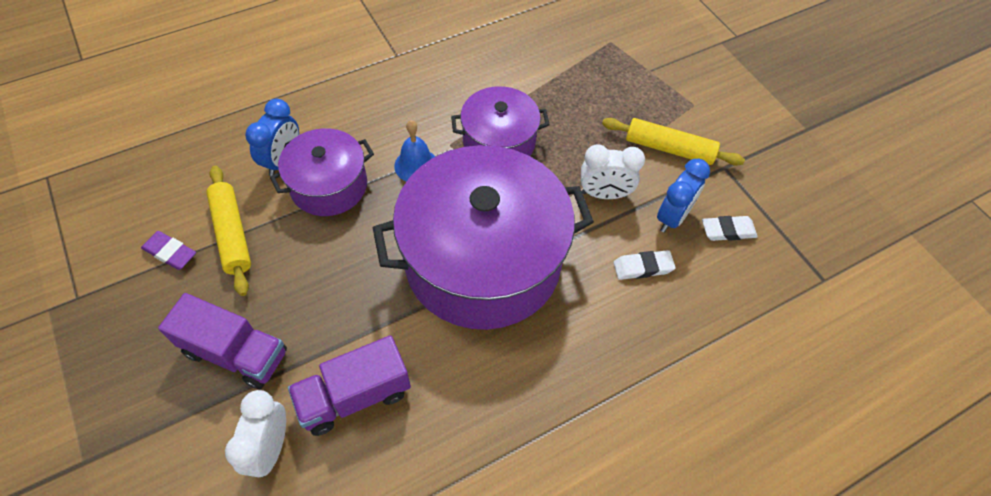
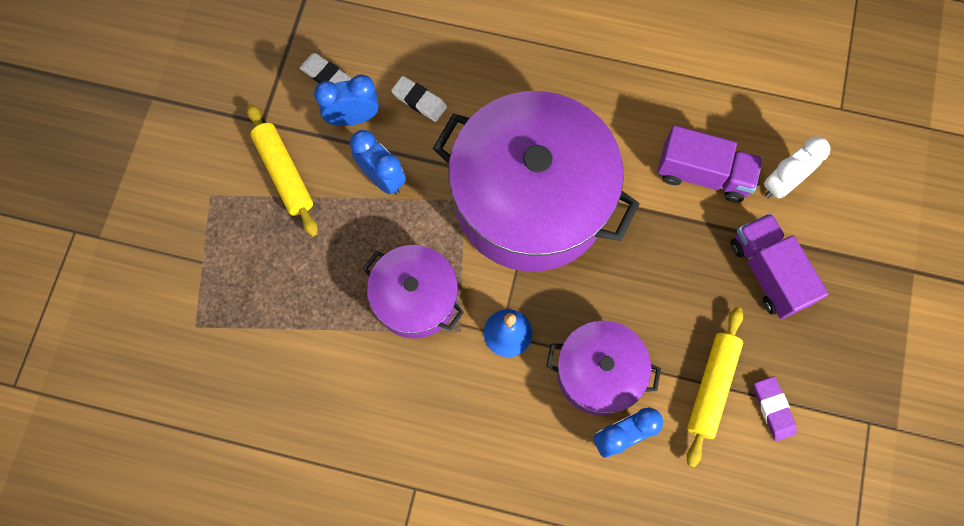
camera: 135 degrees left, 15 degrees up
(604, 194) = (382, 178): white clock -> blue clock

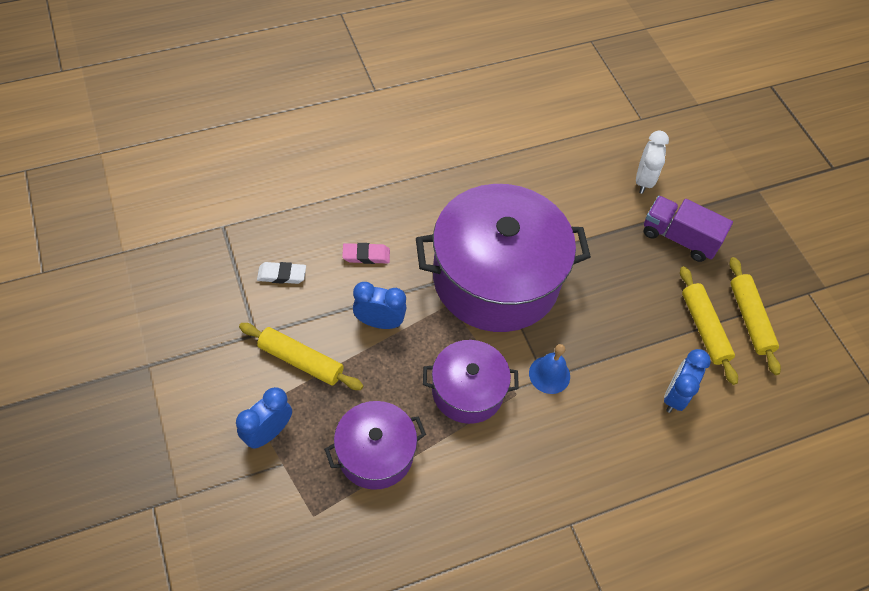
camera: 40 degrees left, 15 degrees down
(353, 118) = (325, 293): blue clock -> blue clock (268, 433)
(419, 101) = (366, 255): white eraser -> pink eraser
(598, 372) = (628, 363): purple pot -> purple pot (375, 453)
(703, 174) = (592, 201): purple truck -> none
(773, 409) = (750, 319): purple eraser -> yellow rolling pin

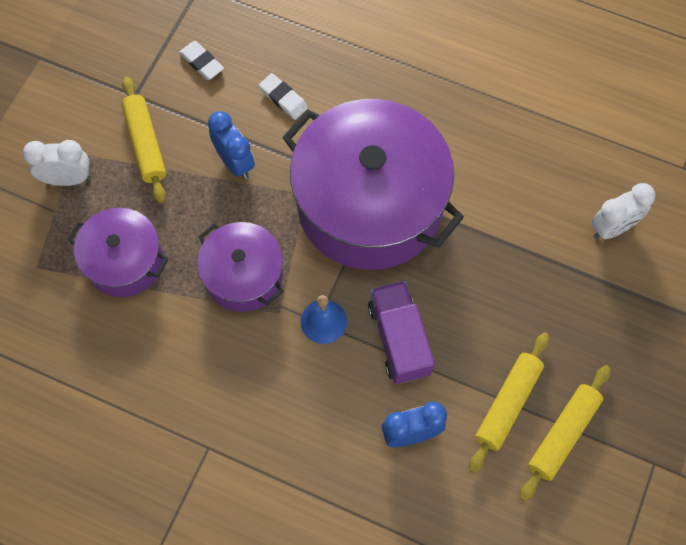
camera: 50 degrees right, 10 degrees up
(268, 433) = (68, 179): blue clock -> white clock
(366, 255) = (283, 98): pink eraser -> white eraser
(679, 238) = (583, 307): purple truck -> purple truck (399, 339)

